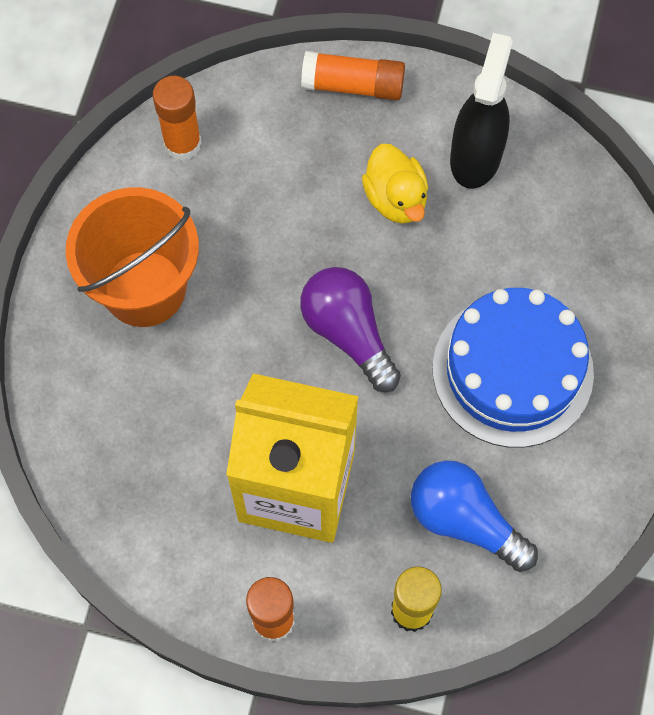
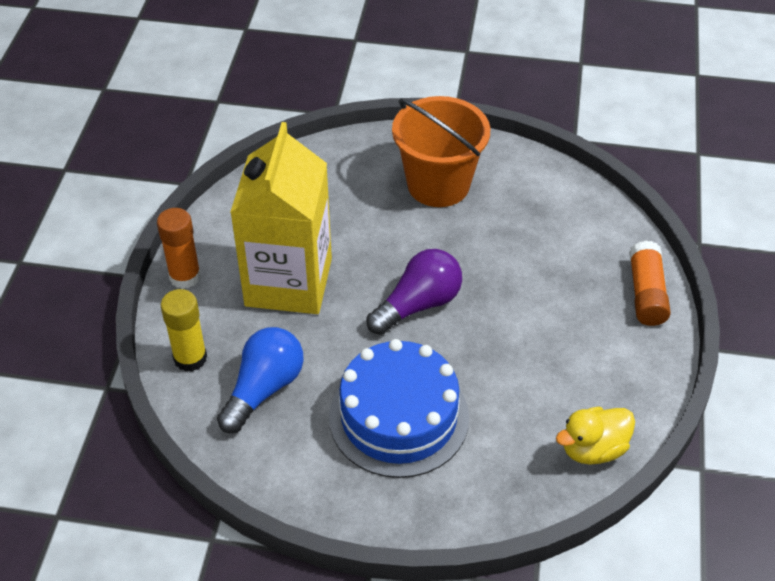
camera: 85 degrees right, 20 degrees down
(182, 143) = (564, 194): orange glue stick -> none
(396, 199) = (545, 328): yellow duck -> yellow duck (593, 449)
(475, 156) = (600, 382): black spray bottle -> none

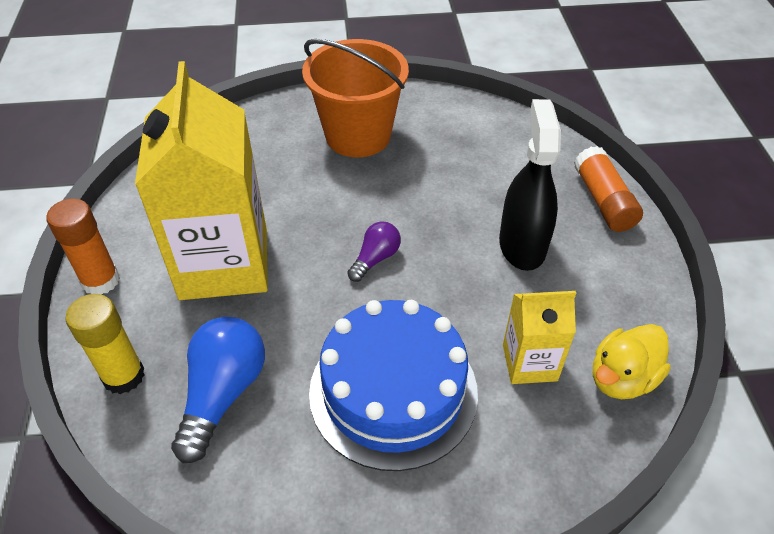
camera: 15 degrees left, 0 degrees up
(418, 305) = (375, 259): purple light bulb -> purple light bulb, size x0.57
(519, 419) = (529, 362): none -> yellow carton
(553, 319) = (522, 245): none -> black spray bottle

